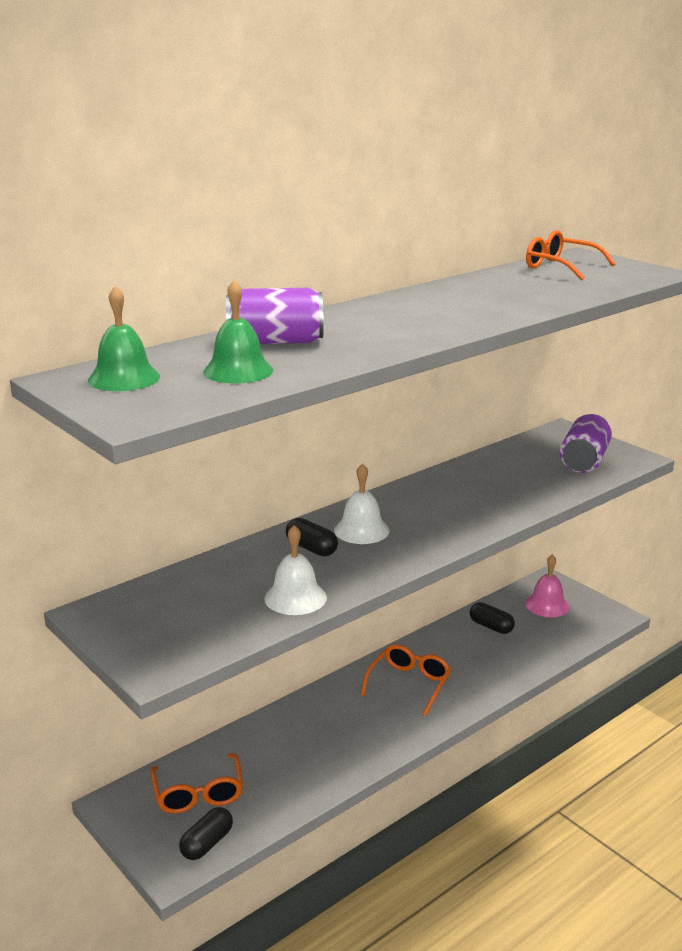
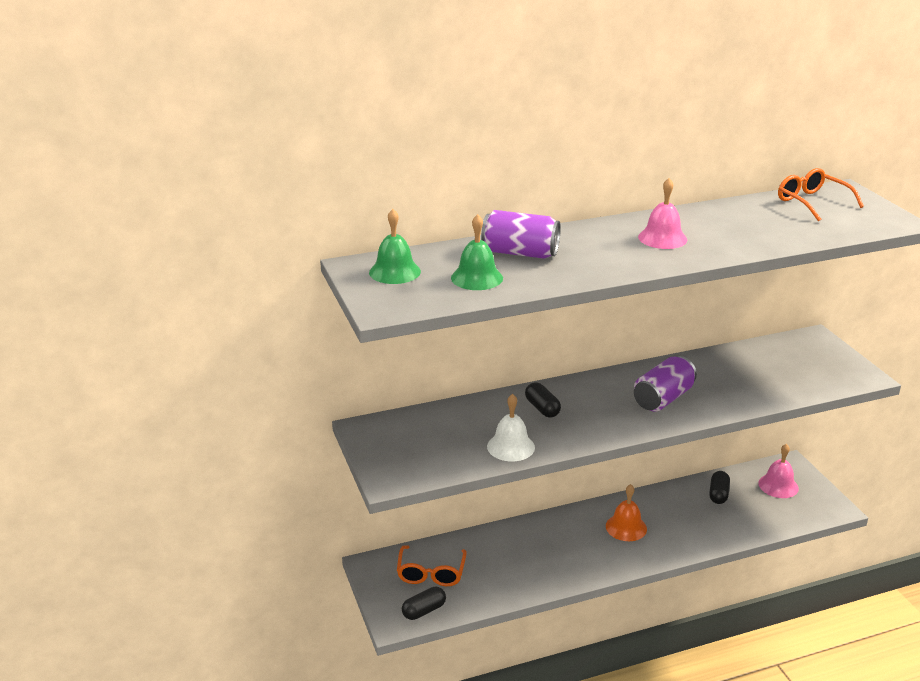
camera: 20 degrees right, 5 degrees up
(361, 530) = (588, 400): white bell -> none
(409, 684) = (626, 527): orange glasses -> orange bell
(431, 311) = (662, 238): none -> pink bell
(491, 626) = (718, 494): black capsule -> black capsule turned 45 degrees clockwise
(584, 461) = (814, 371): purple can -> purple can (663, 398)

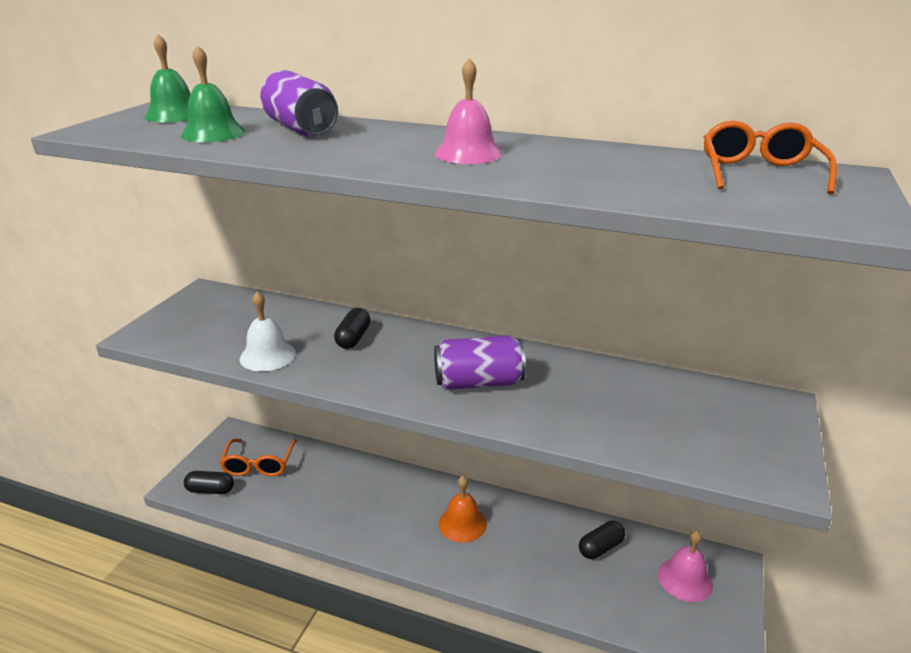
camera: 40 degrees right, 0 degrees up
(431, 573) = (259, 464): orange glasses -> orange glasses turned 45 degrees counterclockwise

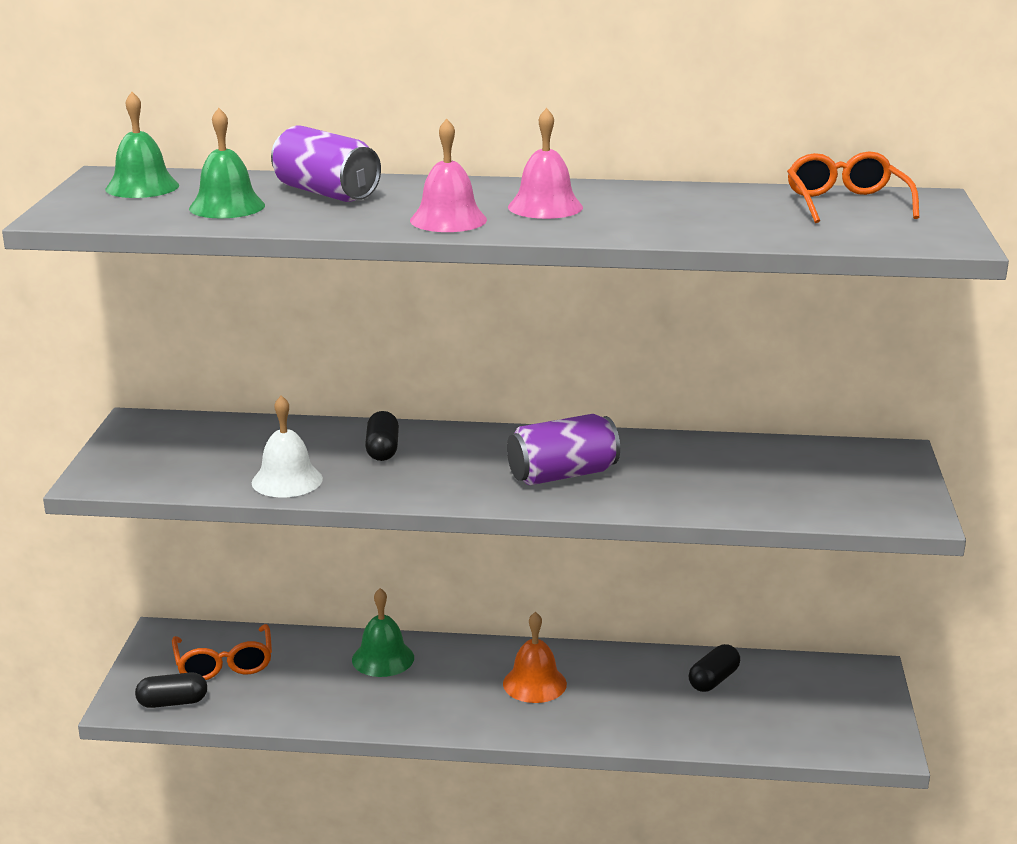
camera: 15 degrees left, 5 degrees down
(364, 480) = (383, 658): none -> green bell
(685, 579) = (820, 693): pink bell -> pink bell (448, 220)

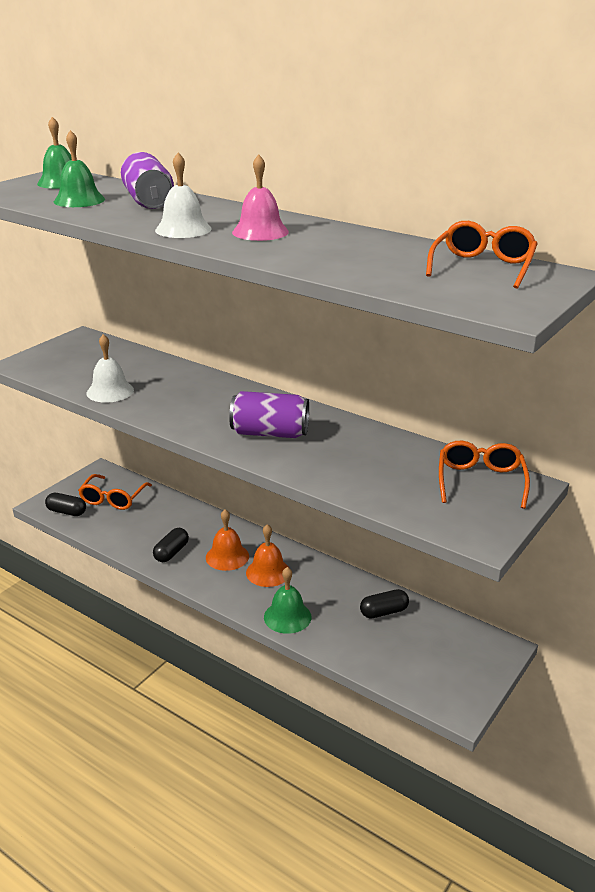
camera: 30 degrees right, 5 degrees up
(382, 449) = (185, 387): black capsule -> black capsule (171, 552)
(383, 658) = (197, 525): green bell -> green bell (287, 617)
(448, 220) = (183, 229): pink bell -> white bell
(463, 683) = (227, 556): none -> orange bell
(848, 461) = (480, 481): none -> orange glasses

